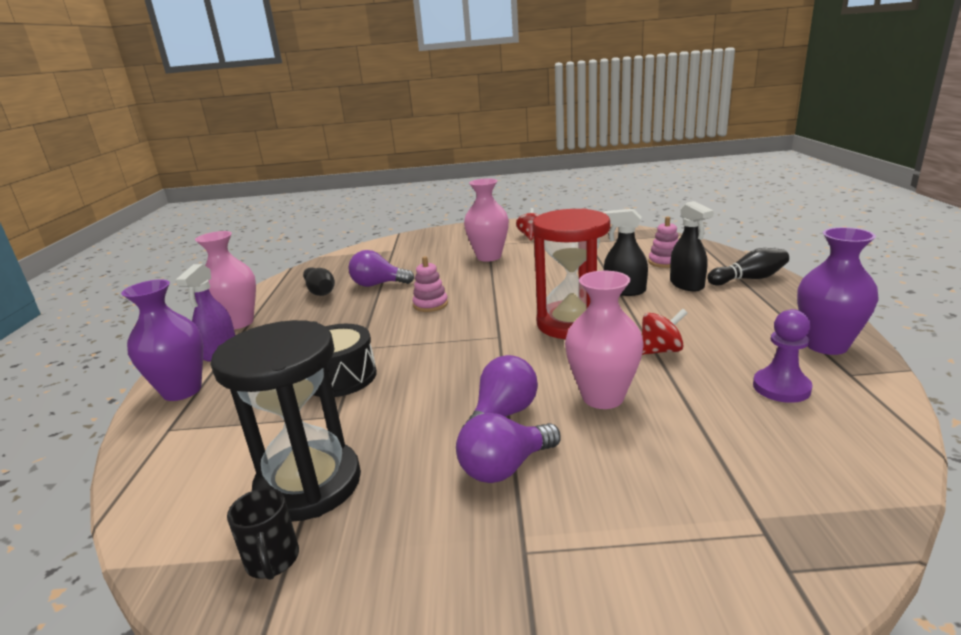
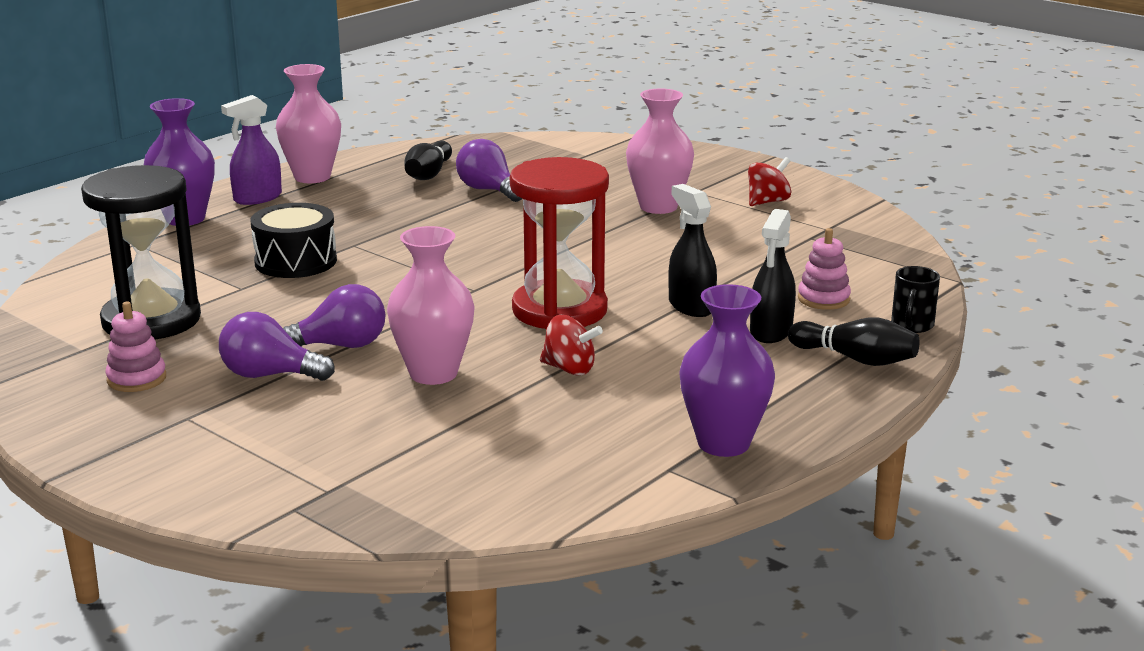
camera: 40 degrees right, 0 degrees up
(273, 561) = (70, 348): black mug -> black mug (912, 325)
(430, 304) = (487, 233): pink stacking toy -> pink stacking toy (136, 379)
(781, 387) = (581, 443): purple pawn -> none

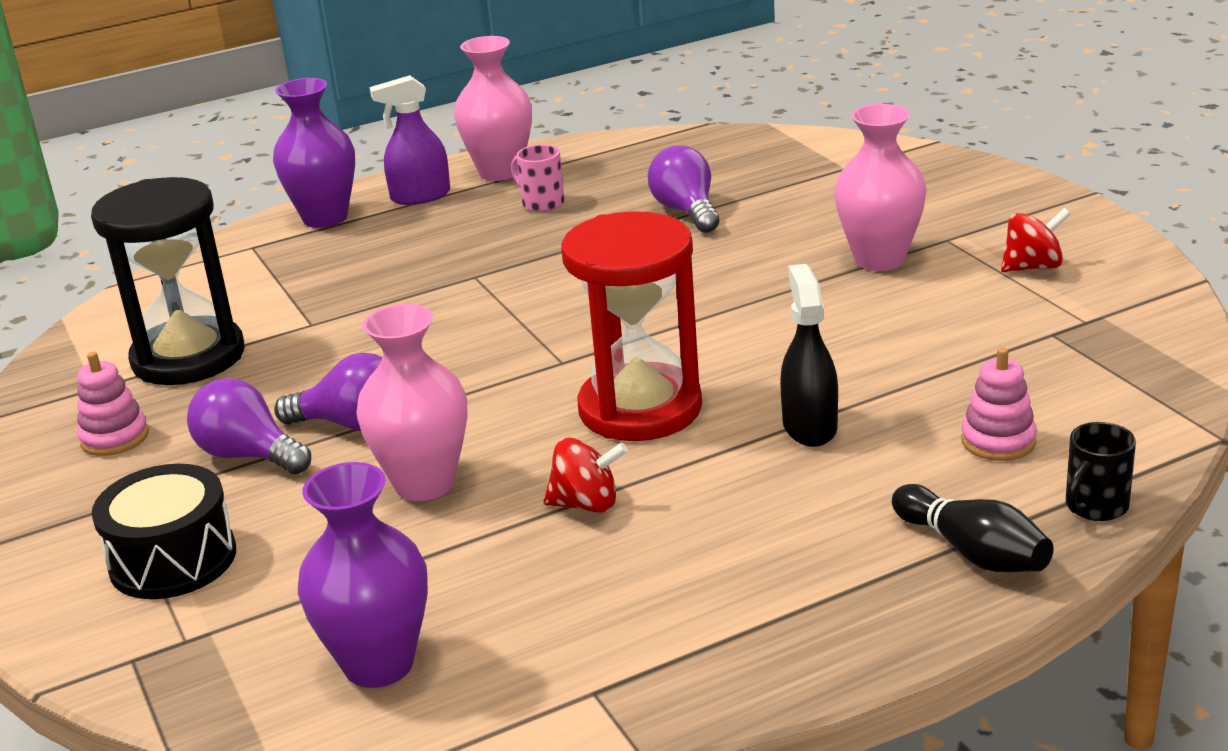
camera: 25 degrees right, 5 degrees up
(296, 261) = (395, 293): black drum -> black drum (173, 559)
(366, 194) = (541, 203): none -> pink mug
(428, 174) = (633, 180): black bowling pin -> none
(569, 369) = (586, 504): red spinning top -> red spinning top turned 45 degrees counterclockwise
(723, 443) = (693, 663): purple vase -> purple vase (379, 664)
(771, 331) = (887, 485): black spray bottle -> none

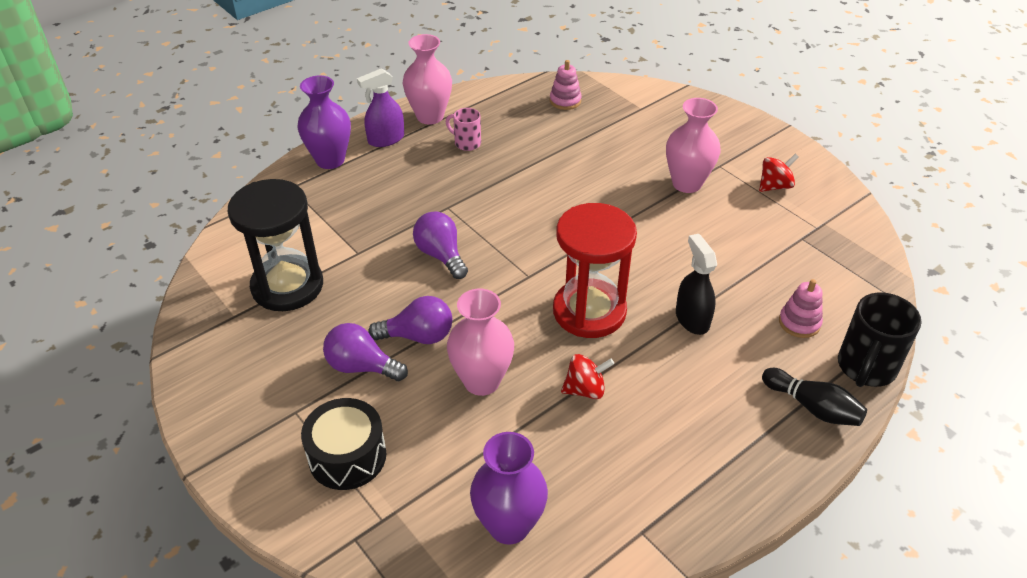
camera: 15 degrees left, 15 degrees up
(115, 438) = (266, 358): pink stacking toy -> pink stacking toy (565, 101)
(686, 211) = (559, 147): purple light bulb -> purple light bulb (441, 255)
(1095, 507) = (866, 368): black mug -> black mug, size x1.73

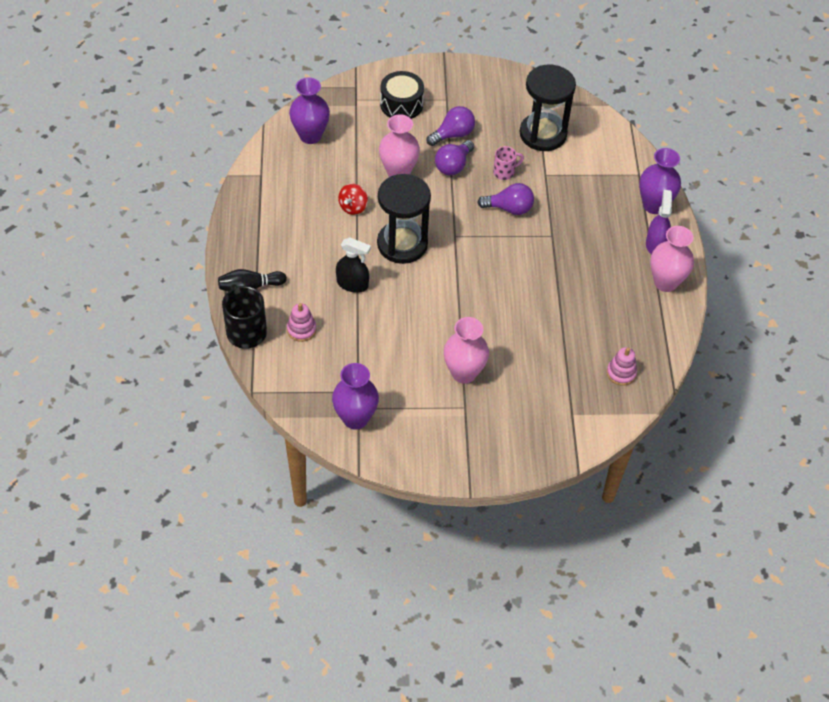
camera: 125 degrees right, 10 degrees up
(466, 143) = (614, 284): pink mug -> pink mug (504, 172)
(589, 311) = (402, 244): red hourglass -> black hourglass
(774, 186) = (416, 421): red spinning top -> none
(829, 223) = (355, 418): none -> purple vase

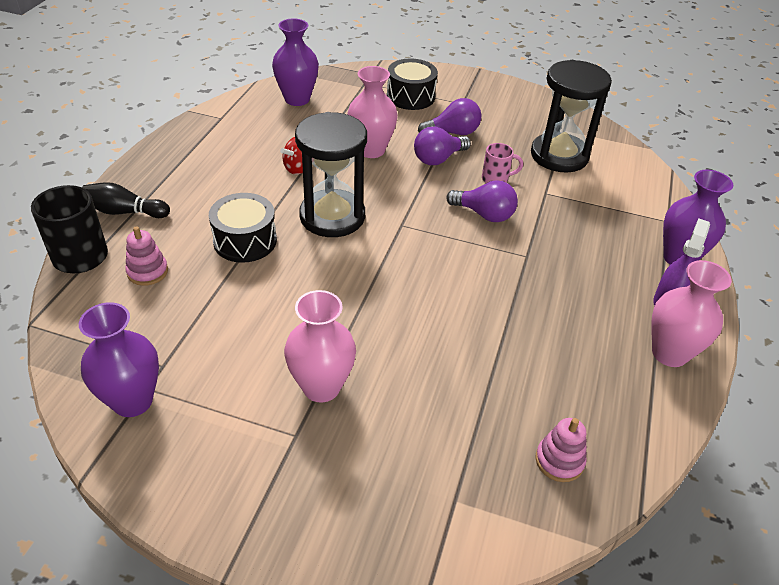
camera: 20 degrees right, 10 degrees down
(352, 284) = (245, 241): black spray bottle -> black drum

